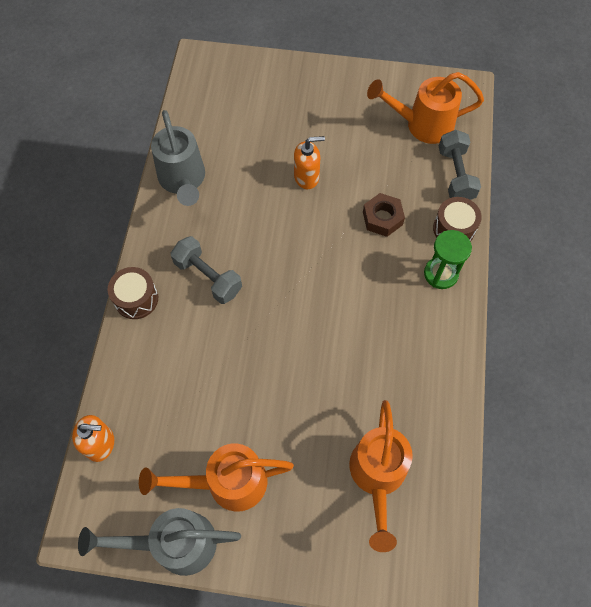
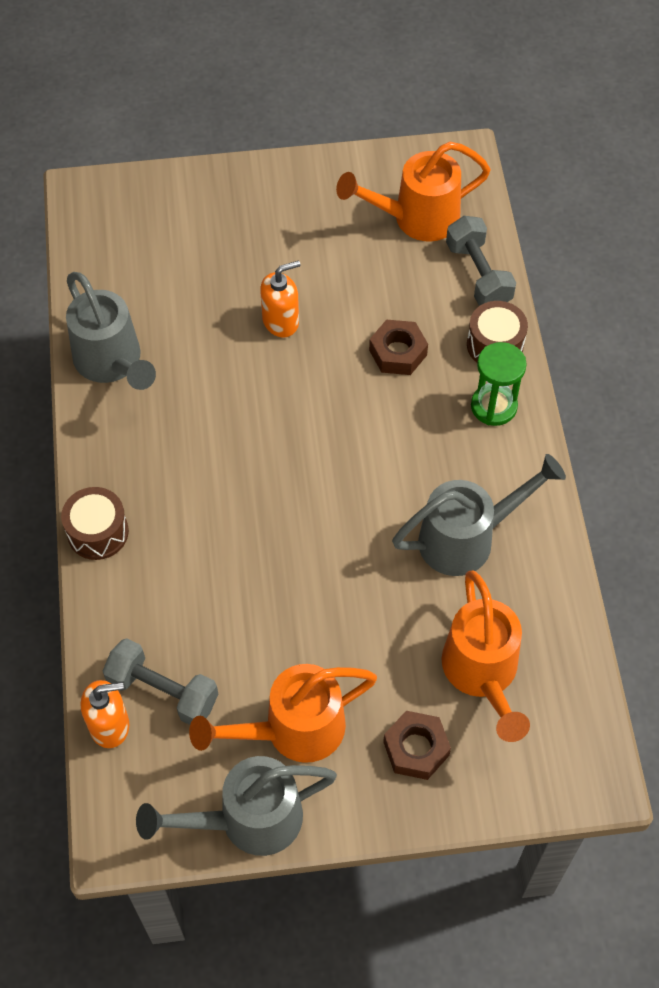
camera: 15 degrees left, 5 degrees down
(208, 277) = (187, 481): grey dumbbell -> grey dumbbell (163, 691)
(312, 522) = (416, 748): none -> brown nut
(394, 368) = (467, 538): none -> grey watering can

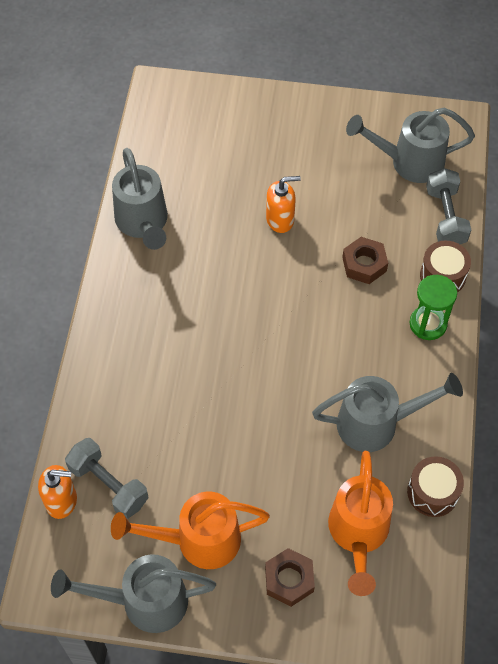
camera: 15 degrees right, 0 degrees up
(98, 532) = (95, 350): brown drum -> brown drum (432, 492)
(416, 218) = (409, 162): orange watering can -> grey watering can

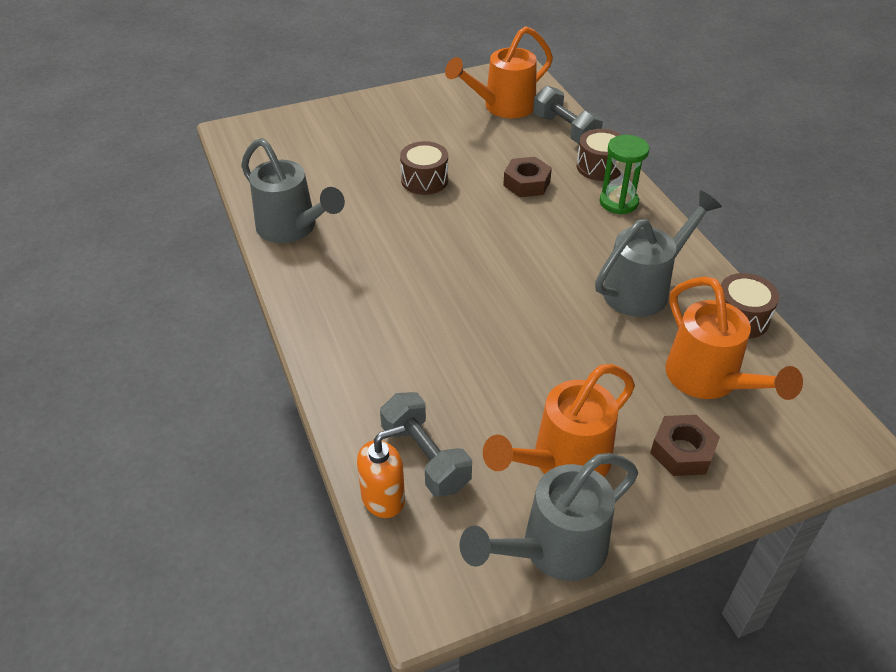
camera: 30 degrees left, 15 degrees down
(108, 485) = (425, 457): grey dumbbell -> grey dumbbell turned 45 degrees clockwise
(280, 220) = (424, 180): orange soap dispenser -> brown drum
(409, 162) = (503, 107): grey watering can -> orange watering can

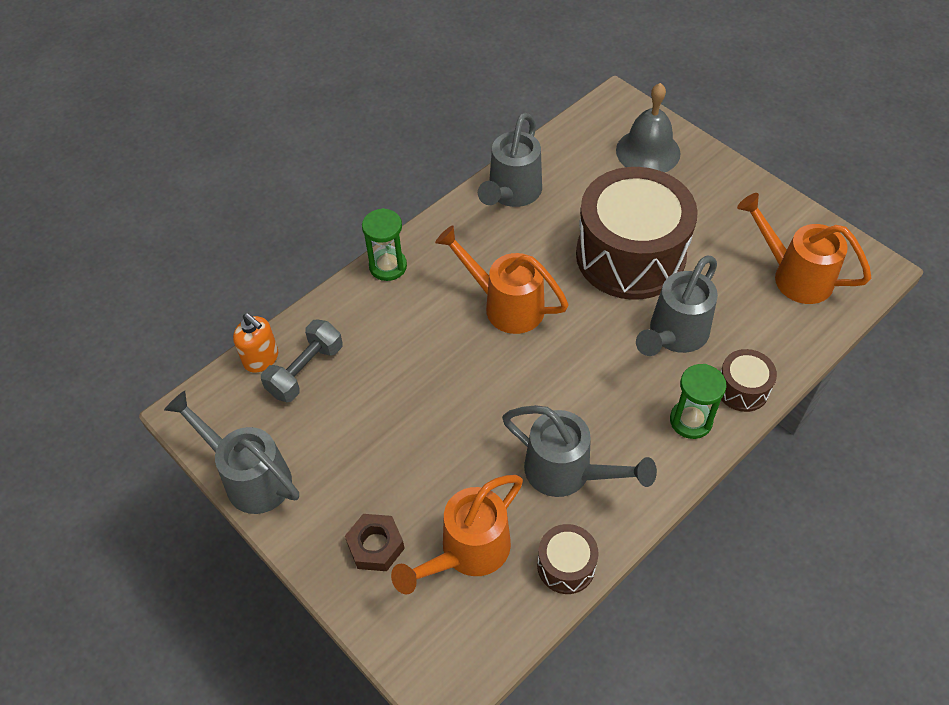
camera: 70 degrees right, 10 degrees up
(311, 134) = (648, 151): none -> grey bell
(320, 346) = (388, 266): none -> green hourglass
(424, 180) = (630, 256): brown drum -> brown drum, size x2.30
(526, 183) = (674, 335): brown nut -> grey watering can
(562, 462) = (333, 461): orange watering can -> orange watering can (506, 305)
(565, 130) = (789, 341): grey dumbbell -> none

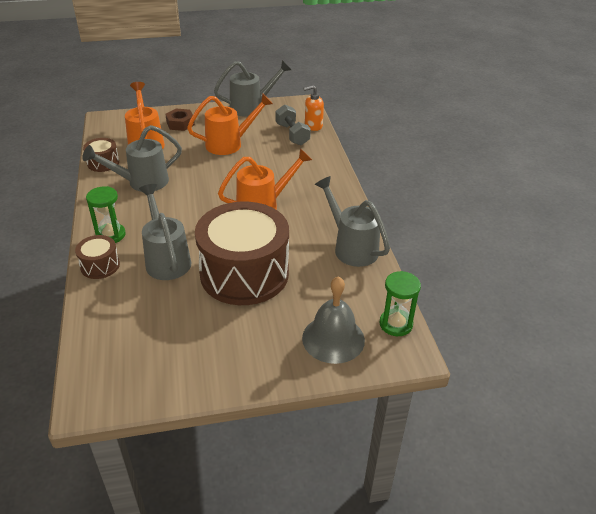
camera: 120 degrees right, 15 degrees down
(388, 266) = (336, 178): green hourglass -> green hourglass (395, 324)
(794, 276) = (137, 346): orange watering can -> orange watering can (229, 144)

